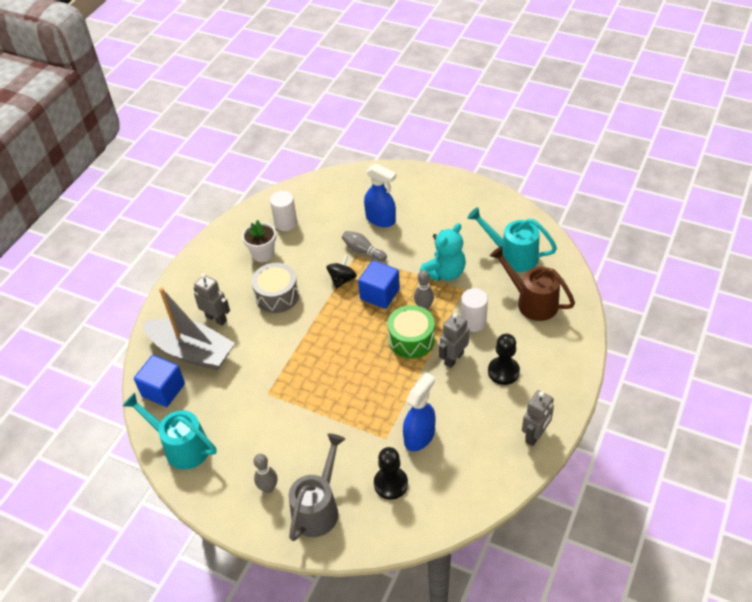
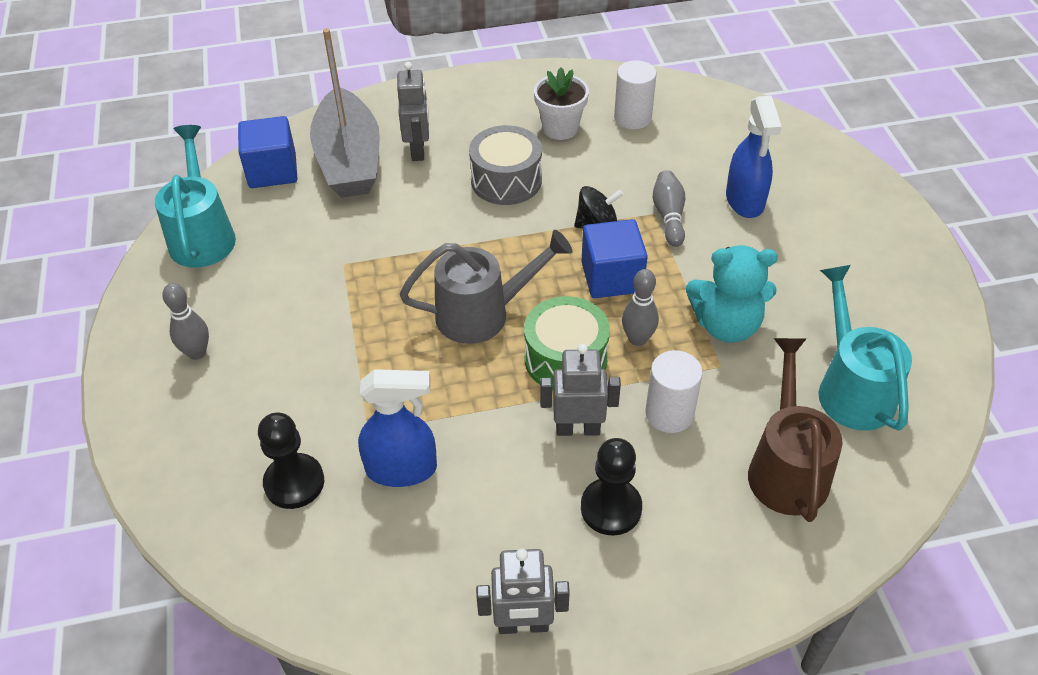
camera: 50 degrees right, 0 degrees up
(318, 507) = (201, 423): grey watering can -> grey watering can (484, 314)

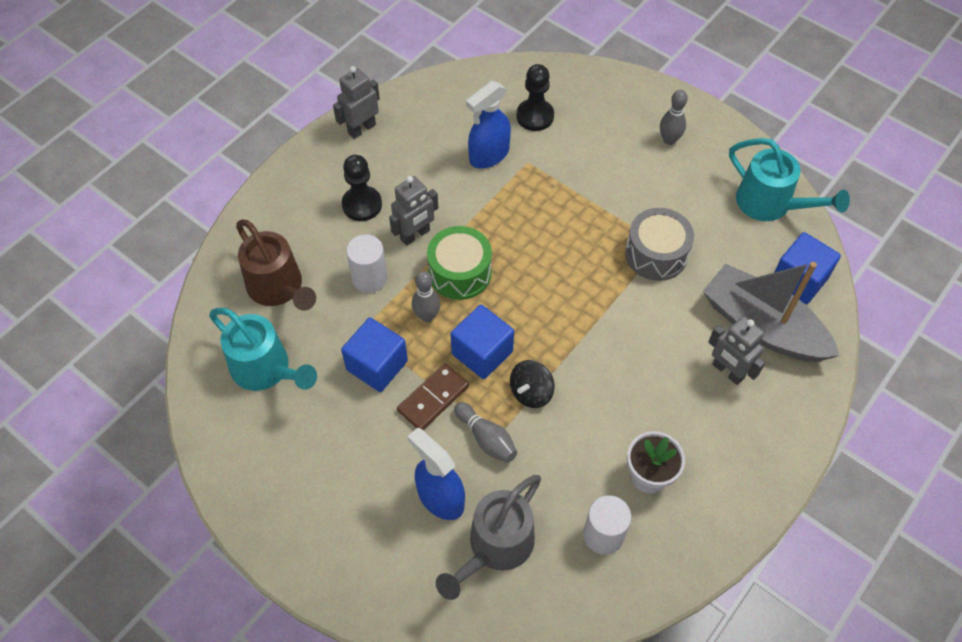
camera: 140 degrees right, 10 degrees up
(484, 314) = (538, 269): grey watering can -> grey watering can (494, 548)
(506, 180) = (634, 388): grey drum -> grey drum (656, 254)
(692, 269) = (433, 398): none -> brown domino
(726, 325) = (377, 365): turquoise teddy bear -> blue cube

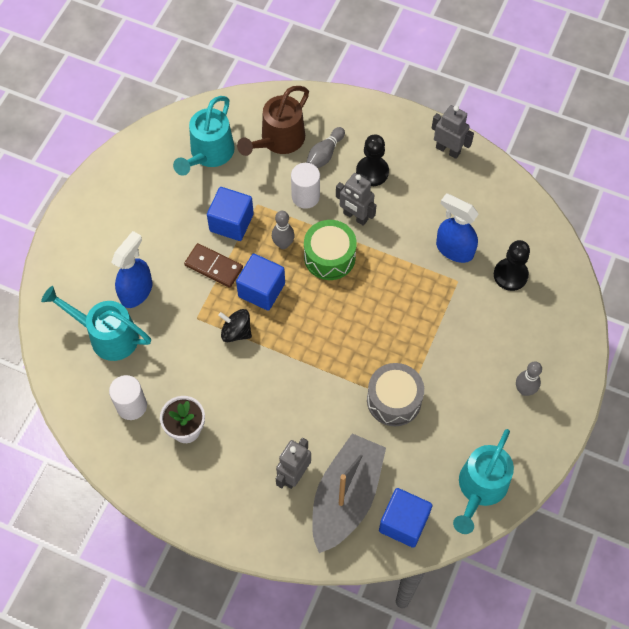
camera: 75 degrees right, 5 degrees up
(486, 438) = (190, 310): grey bowling pin -> grey bowling pin (324, 154)
(494, 548) = (106, 335): grey watering can -> turquoise watering can

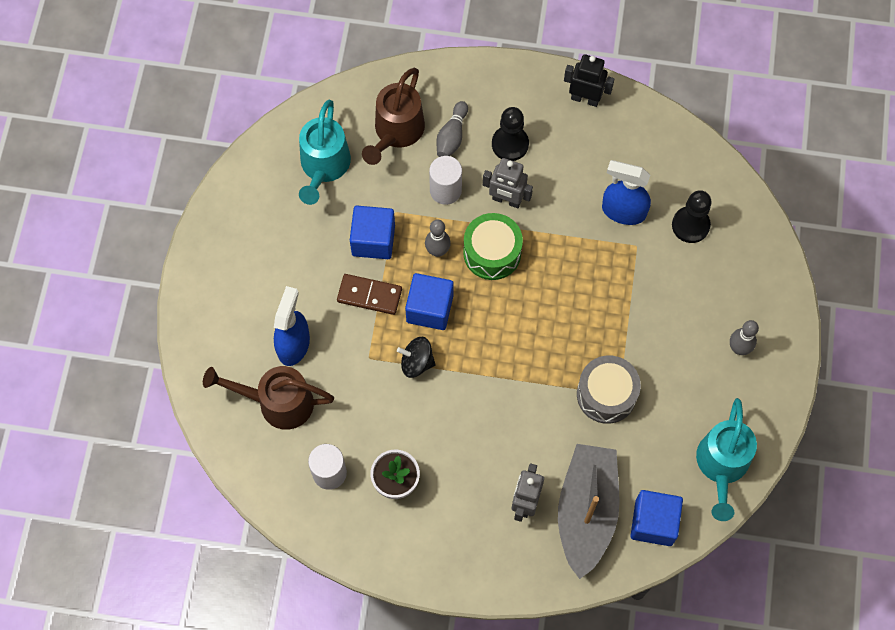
camera: 15 degrees left, 5 degrees up
(106, 335) = (277, 402): turquoise watering can -> brown watering can
(448, 150) = (585, 99): grey robot -> black robot

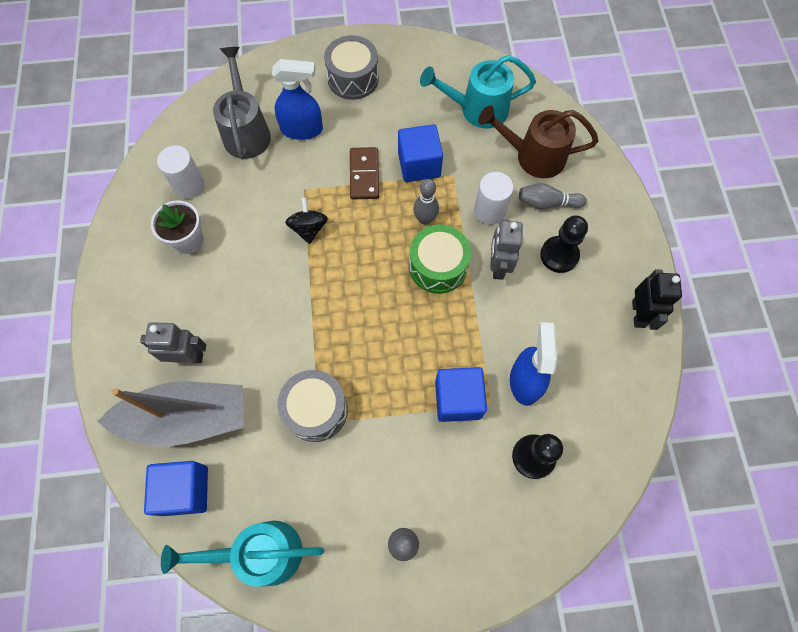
camera: 75 degrees right, 0 degrees up
(243, 278) = (353, 78): none -> grey drum
(277, 402) = (246, 130): brown watering can -> grey watering can
(429, 309) = (365, 226): blue cube -> blue cube (458, 399)

